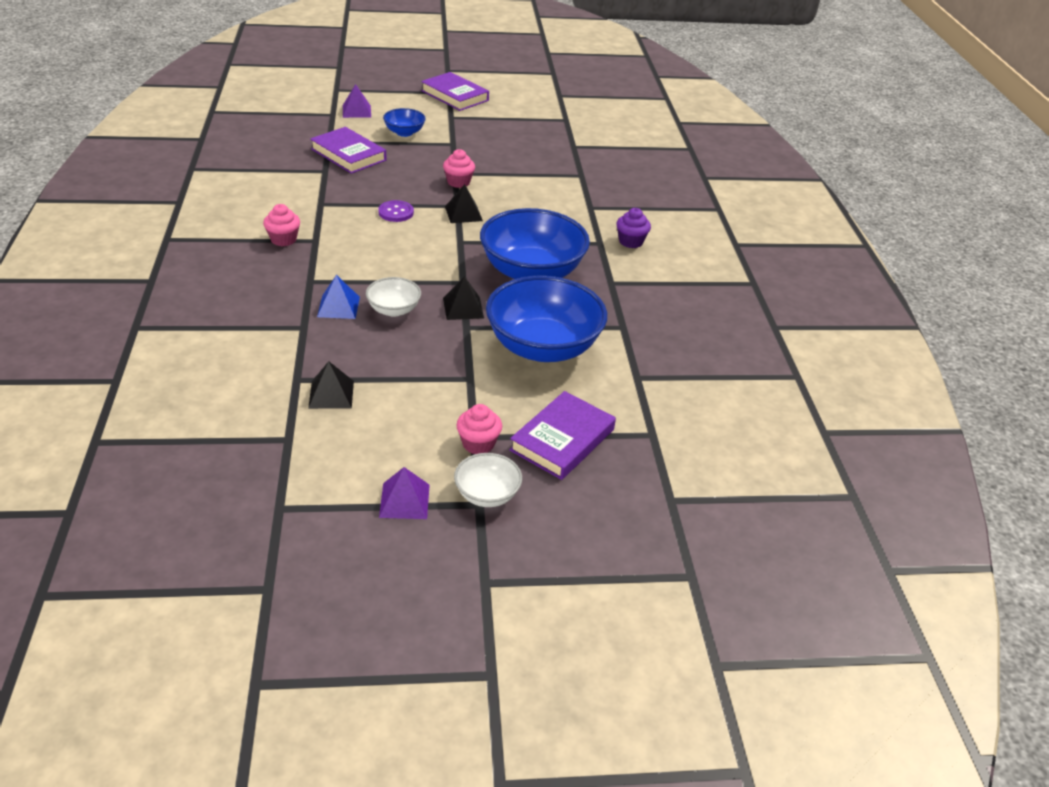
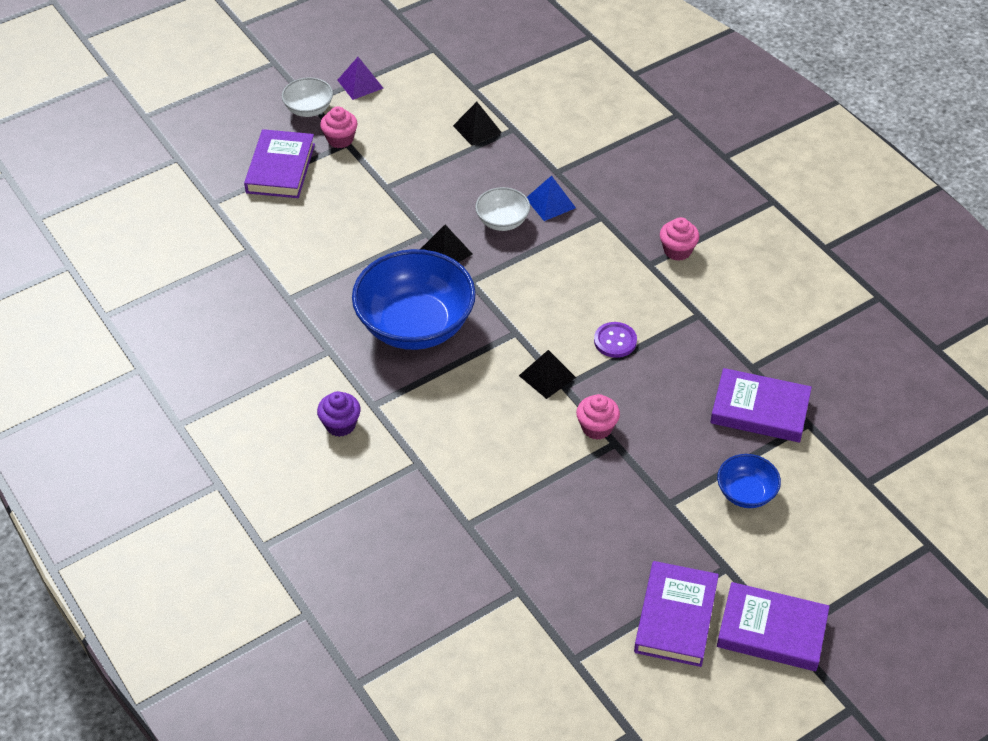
camera: 155 degrees right, 10 degrees up
(356, 111) = (848, 507): purple pyramid -> none
(498, 113) = (676, 617): none -> purple book
(543, 347) = (347, 243): blue bowl -> none

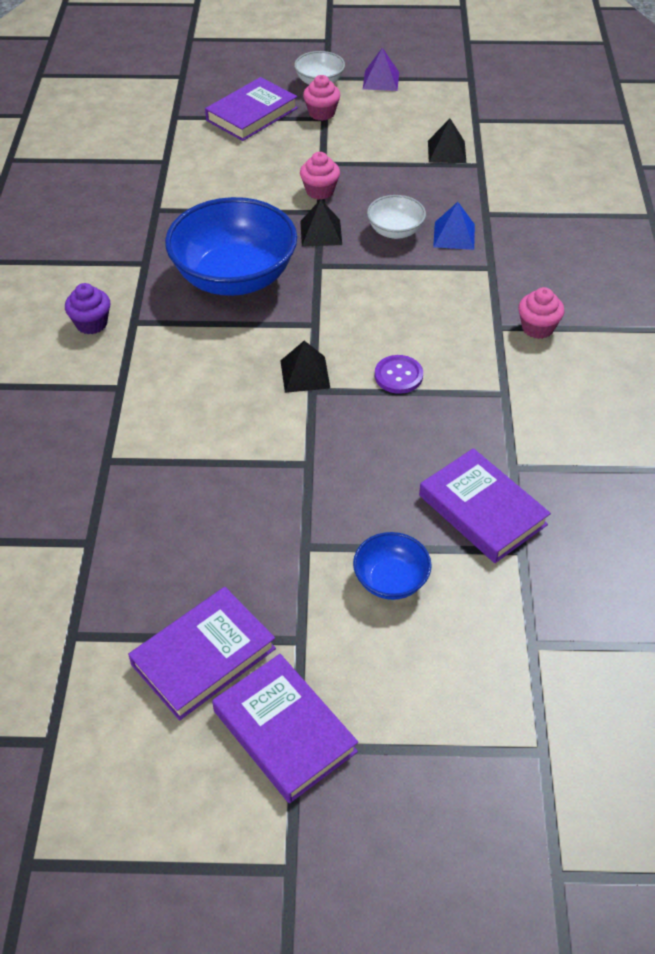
camera: 35 degrees right, 0 degrees up
(597, 427) = (305, 441): pink cupcake -> pink cupcake (320, 191)

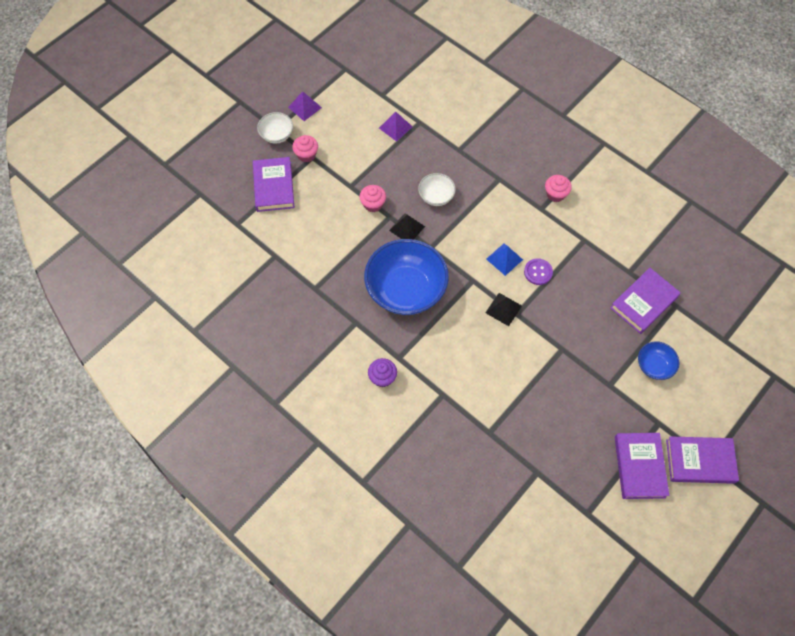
camera: 50 degrees left, 15 degrees up
(446, 151) = (395, 127): black pyramid -> purple pyramid
(454, 235) = (462, 175): blue pyramid -> blue pyramid (504, 259)
(482, 510) = (643, 302): purple book -> purple book turned 45 degrees counterclockwise

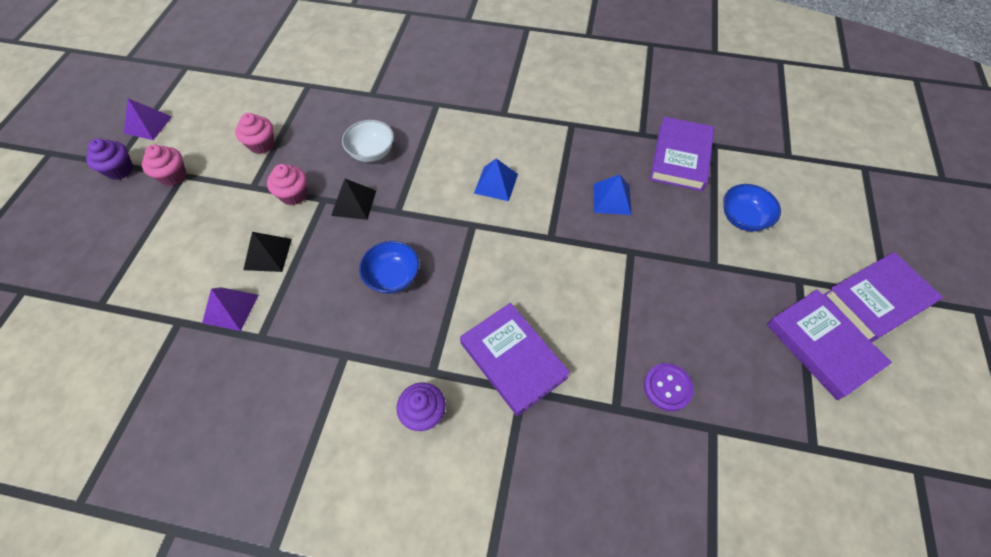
camera: 30 degrees left, 5 degrees down
(274, 186) = (140, 232): purple book -> purple book (513, 360)
(277, 135) = (120, 170): white bowl -> purple cupcake
(395, 127) = (280, 101): purple pyramid -> purple pyramid (230, 308)
(406, 290) = (393, 277): blue bowl -> blue bowl, size x0.48
(503, 309) = (531, 240): black pyramid -> black pyramid (268, 254)
(538, 272) = (544, 179): purple button -> purple button (667, 387)
(555, 194) = (509, 93): pink cupcake -> pink cupcake (262, 144)
(574, 308) = (612, 199): none -> blue pyramid

